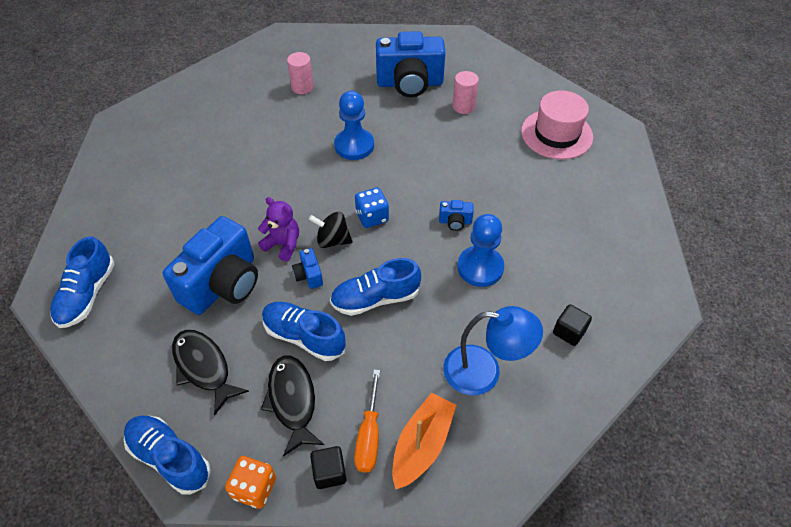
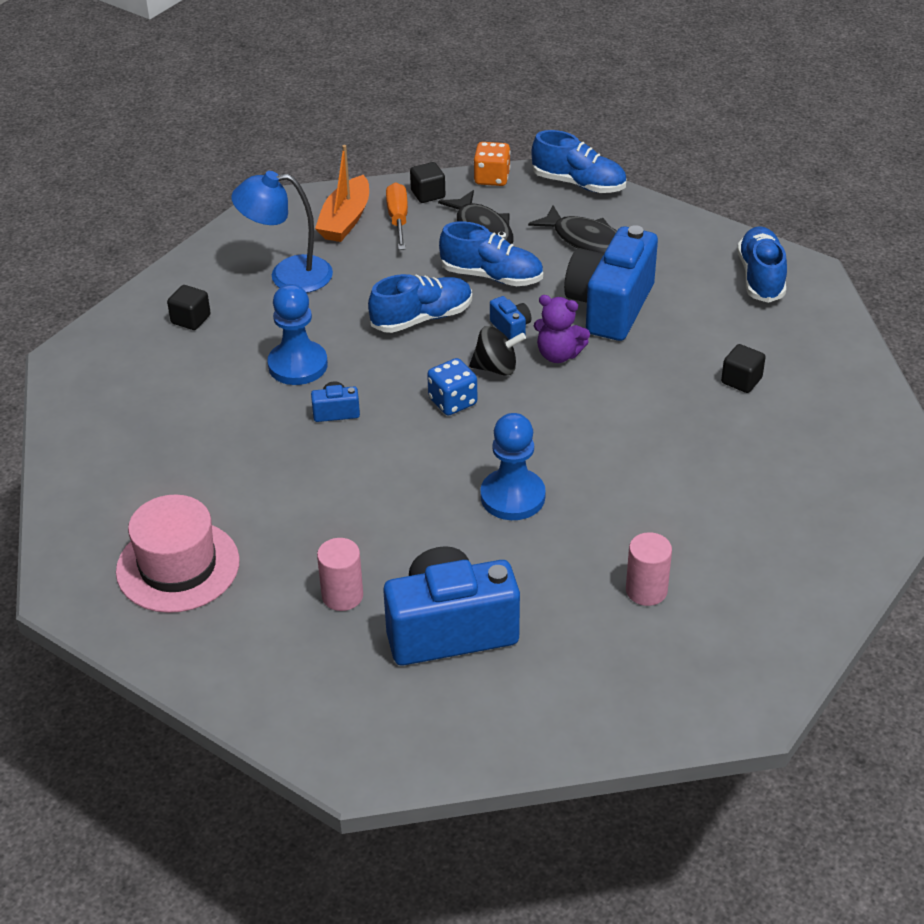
camera: 170 degrees right, 10 degrees down
(169, 202) = (741, 380): none -> black cube

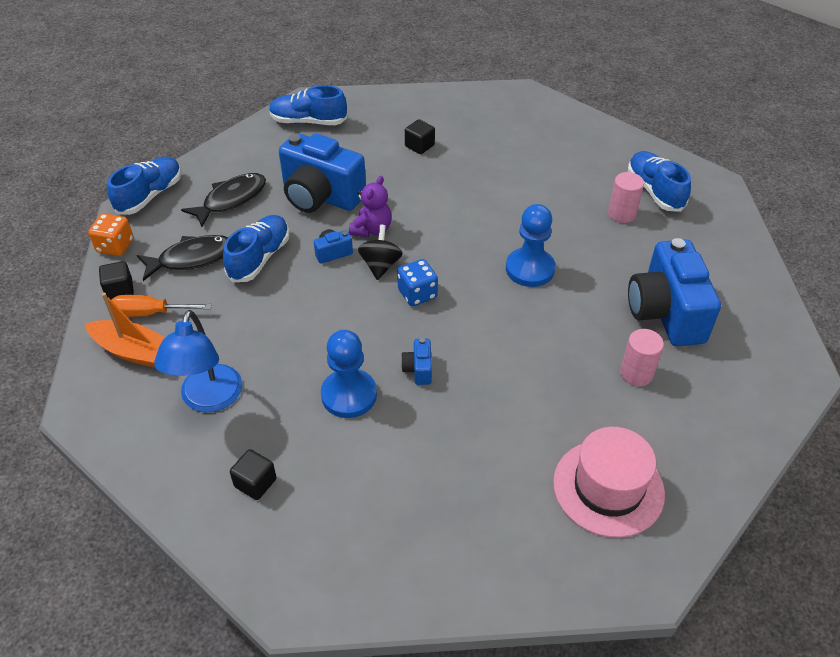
camera: 85 degrees left, 5 degrees up
(422, 318) = (304, 305): blue shoe -> blue shoe (654, 191)

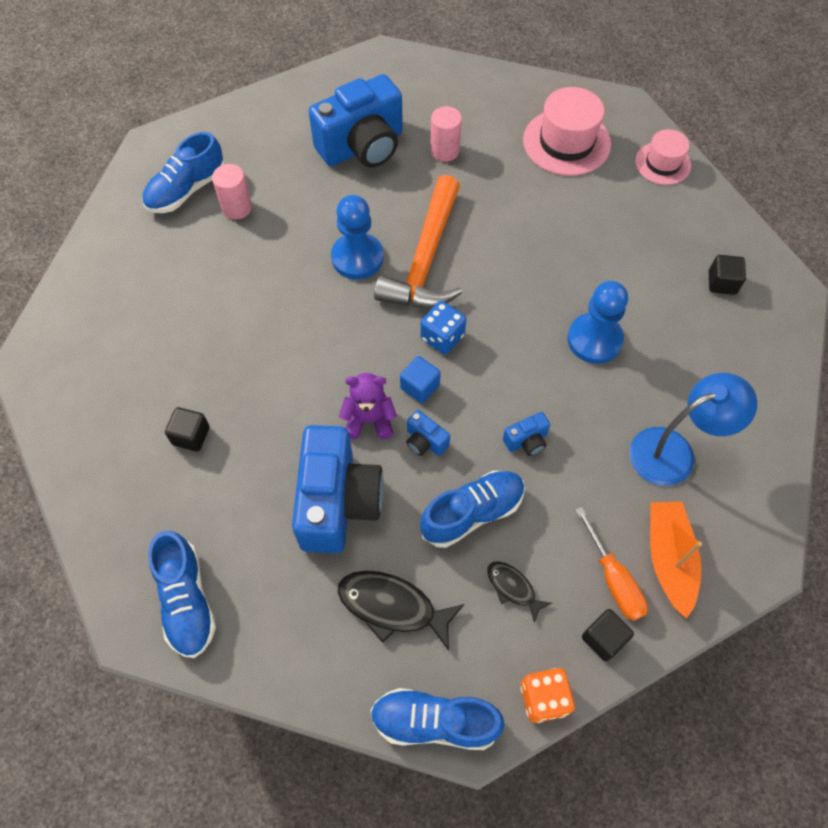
camera: 115 degrees left, 15 degrees up
(192, 258) = (513, 588): black fish -> black fish, size x0.57
(255, 483) = (723, 366): black cube -> black cube (722, 283)
(259, 258) = (472, 513): blue shoe -> blue shoe turned 150 degrees clockwise
(380, 265) = (420, 387): black spinning top -> blue cube
(418, 369) = (533, 299): blue camera -> blue camera (526, 441)
(504, 311) = (426, 259): none -> orange hammer
(535, 573) = (662, 163): none -> pink hat

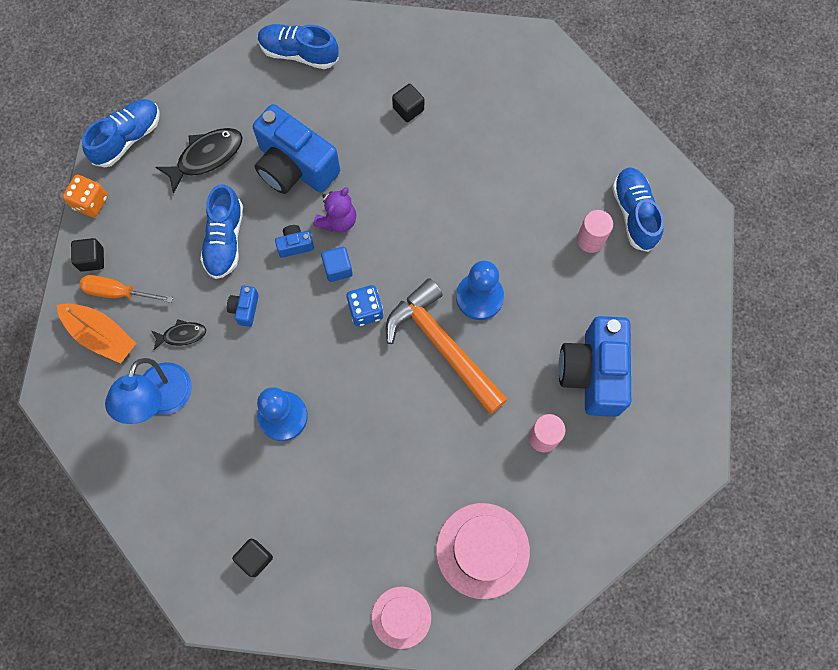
camera: 125 degrees right, 10 degrees up
(513, 588) = (161, 230): black fish -> black fish (182, 335)

